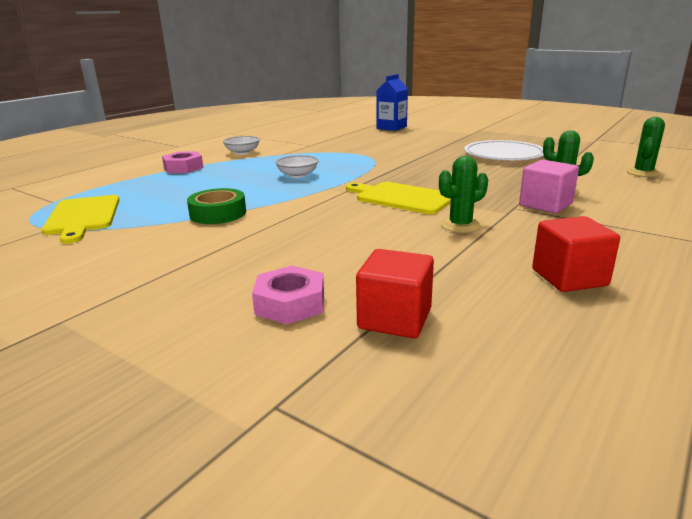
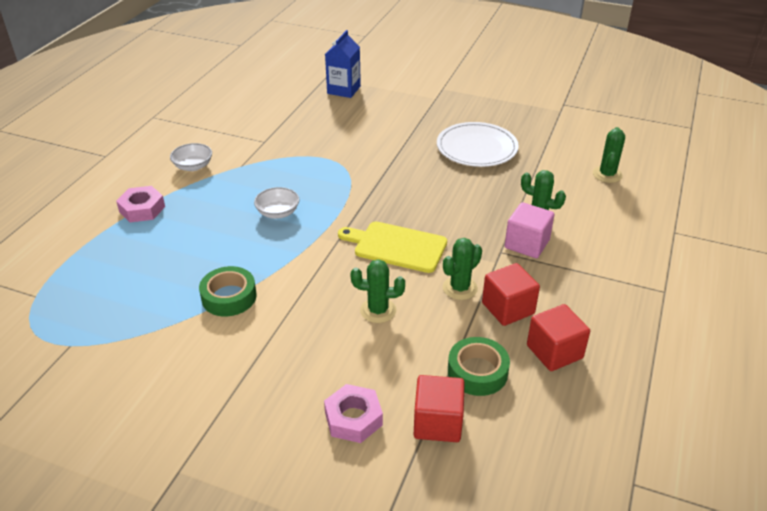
camera: 15 degrees left, 15 degrees up
(83, 217) = (90, 320): yellow cutting board -> none
(362, 232) = (378, 310): none -> green cactus
(462, 283) = (477, 372): none -> green tape
(514, 242) = (508, 308): none -> red cube

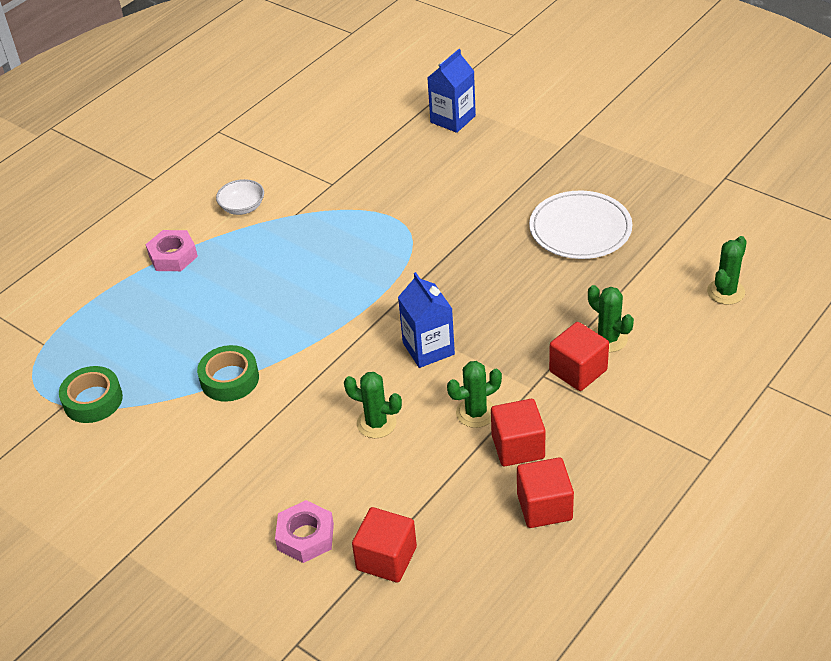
camera: 20 degrees right, 5 degrees up
(278, 212) = (314, 283): white bowl -> none
(397, 246) = (428, 348): yellow cutting board -> blue carton
(477, 372) = (451, 513): green tape -> green tape (93, 400)
(527, 244) = (578, 371): pink cube -> red cube

